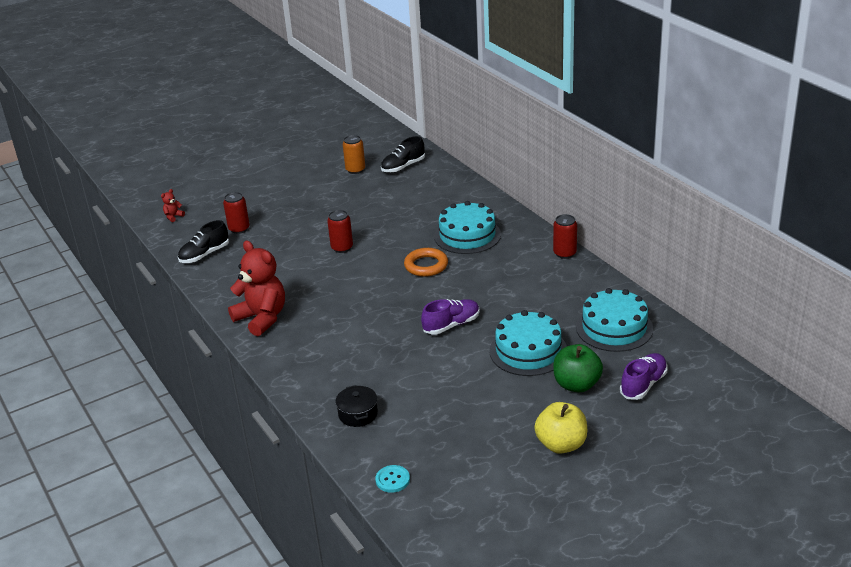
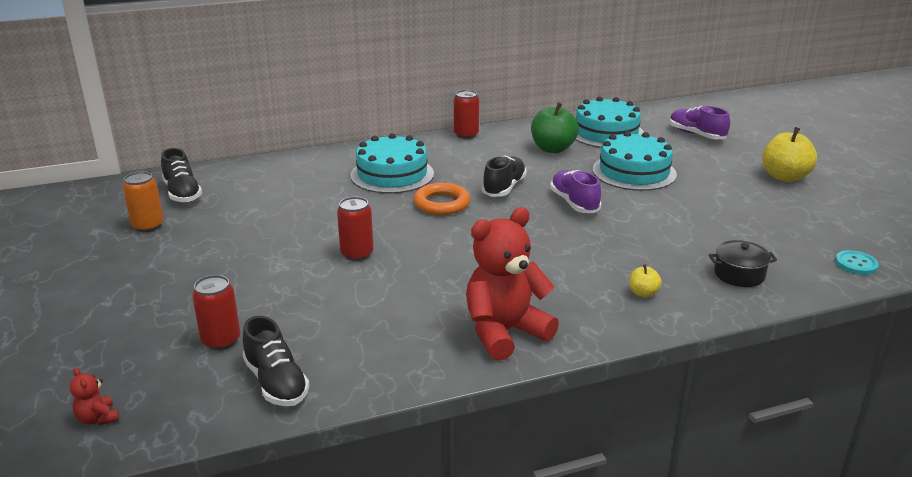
camera: 80 degrees left, 5 degrees down
(319, 369) = (643, 293): none -> yellow apple
(465, 288) = (504, 188): none -> black shoe
(576, 385) = (693, 159): green apple -> green apple (553, 149)

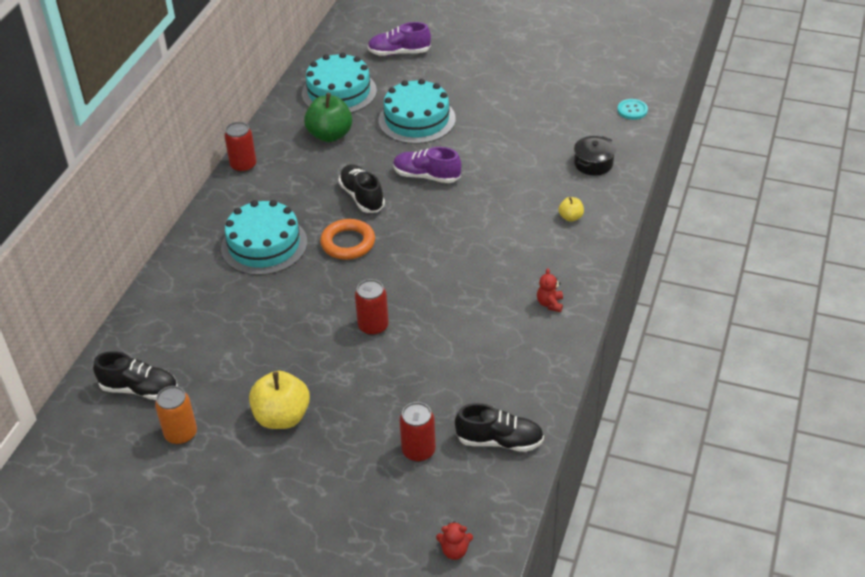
camera: 50 degrees left, 15 degrees up
(504, 332) = (550, 304): red teddy bear -> red teddy bear, size x0.40
(784, 177) = (506, 59): yellow apple -> yellow apple (282, 417)

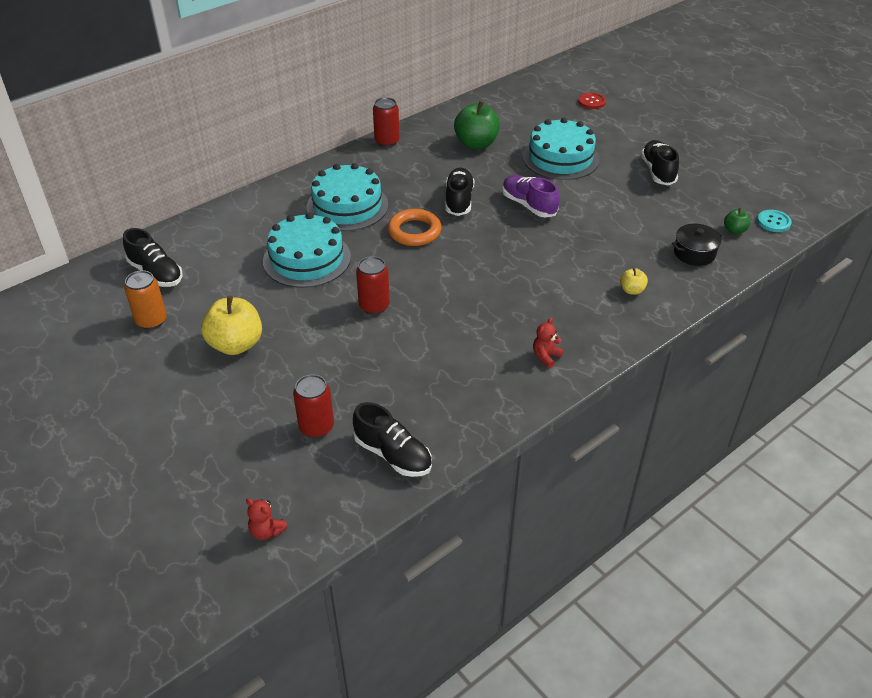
camera: 30 degrees right, 0 degrees up
(339, 92) = (513, 114): turquoise cake -> turquoise cake (307, 259)
(399, 53) = (591, 102): purple shoe -> red button
(508, 100) = (658, 171): none -> black shoe
(608, 130) = (734, 230): none -> green apple

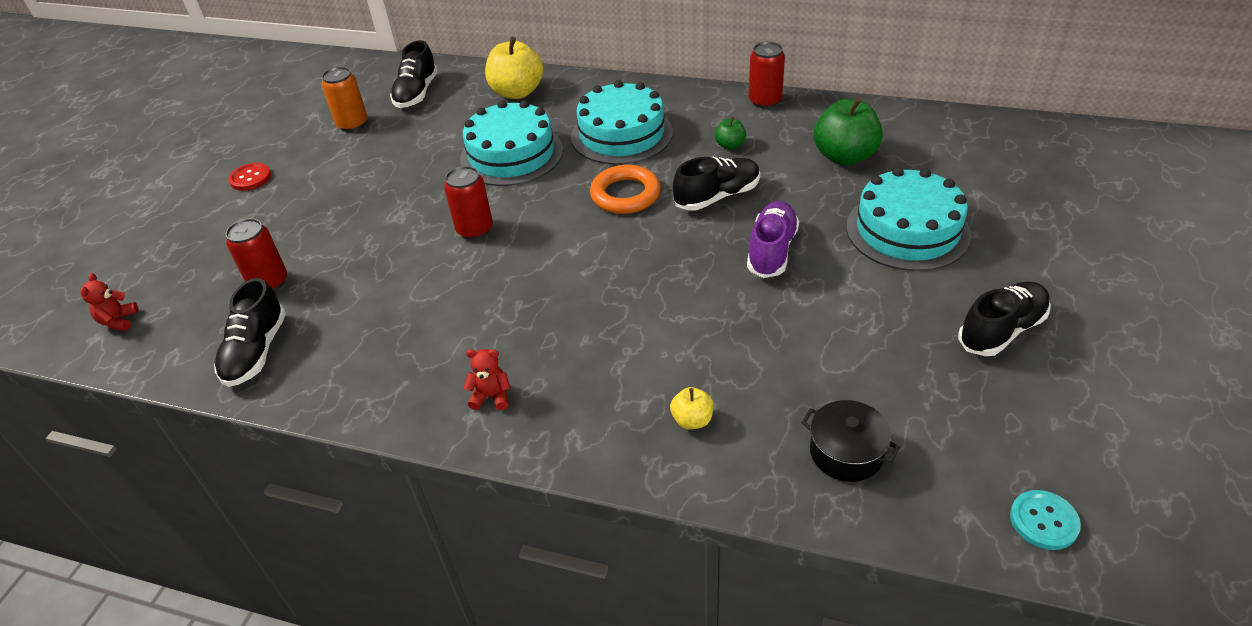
camera: 60 degrees right, 0 degrees up
(236, 344) = (353, 180): yellow apple -> yellow apple (517, 92)
(591, 102) = (1080, 198): red button -> red button (250, 178)
(734, 230) = (960, 478): green apple -> green apple (730, 145)

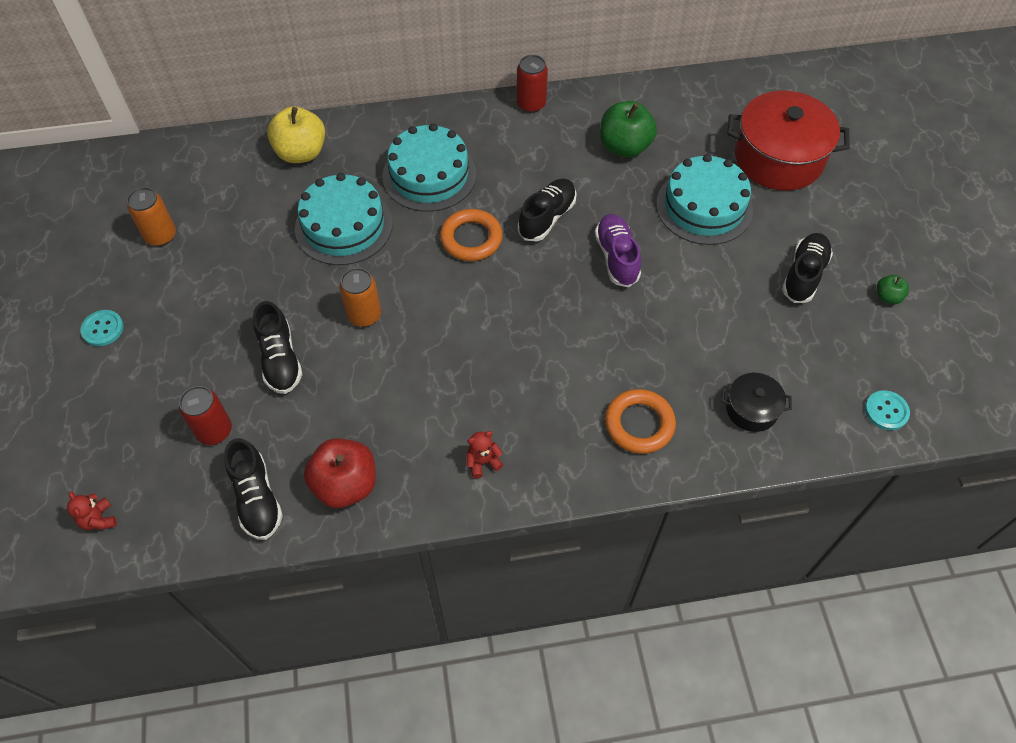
camera: 30 degrees left, 15 degrees up
(250, 178) = (102, 329): red button -> turquoise button
(343, 369) = (345, 485): none -> red apple
(417, 93) = (200, 180): black shoe -> black shoe (280, 359)
(475, 229) = (364, 315): red can -> orange can
(692, 420) = (639, 424): yellow apple -> orange ring
(730, 145) = (528, 161): green apple -> green apple (887, 297)
(1031, 207) = (778, 158): none -> red pot

